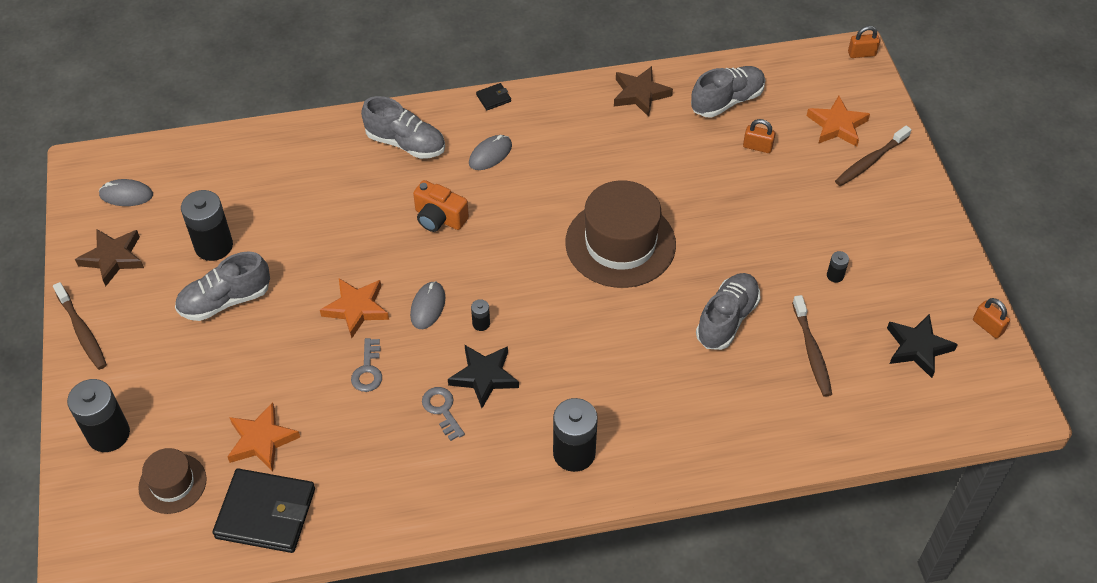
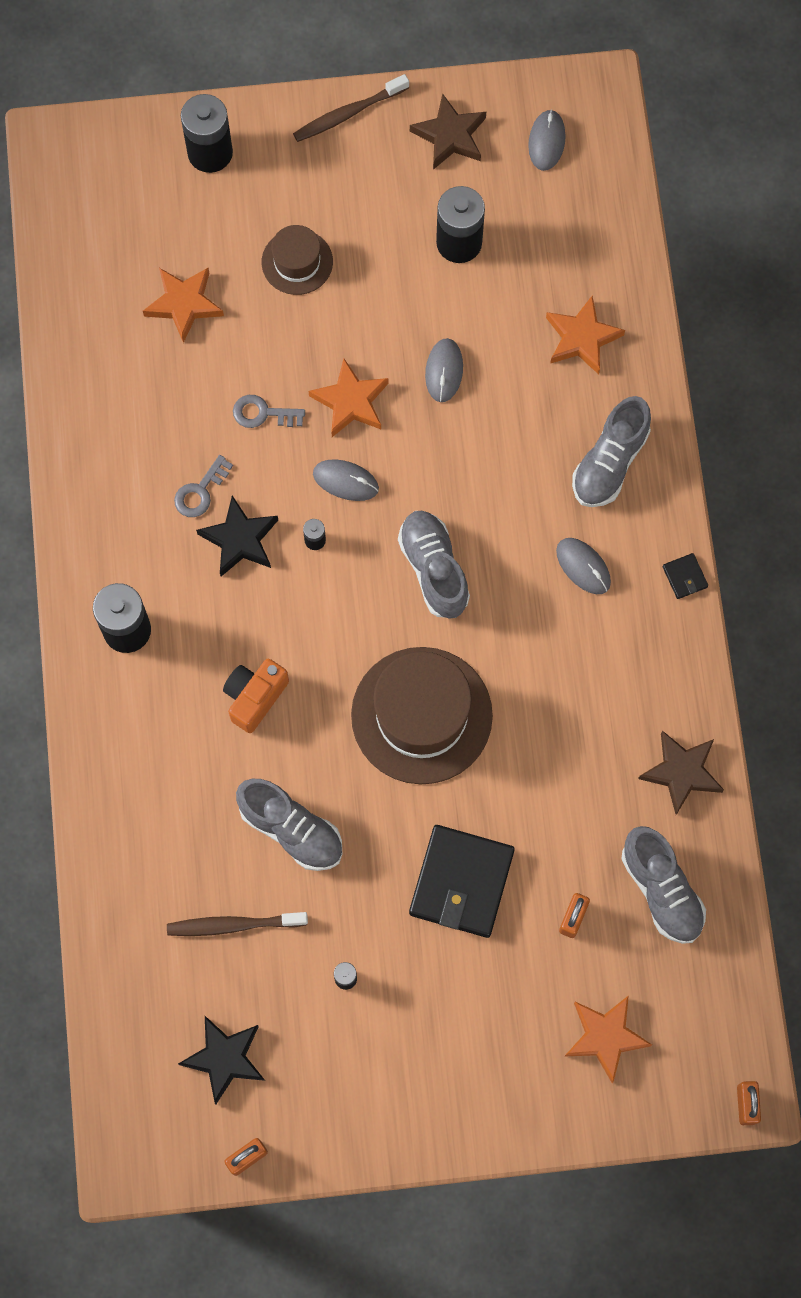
camera: 95 degrees right, 20 degrees up
(172, 483) = (142, 219): brown hat -> brown hat (297, 262)
(225, 300) = (376, 259): grey shoe -> grey shoe (434, 569)
(266, 513) = (94, 311): black wallet -> black wallet (461, 882)
(302, 164) = (582, 338): none -> orange star
(329, 248) = (444, 371): none -> grey mouse
(439, 218) = (481, 499): orange camera -> orange camera (254, 697)
(442, 410) = (200, 491): grey key -> grey key turned 150 degrees clockwise
(870, 161) = (535, 1069): brown toothbrush -> none

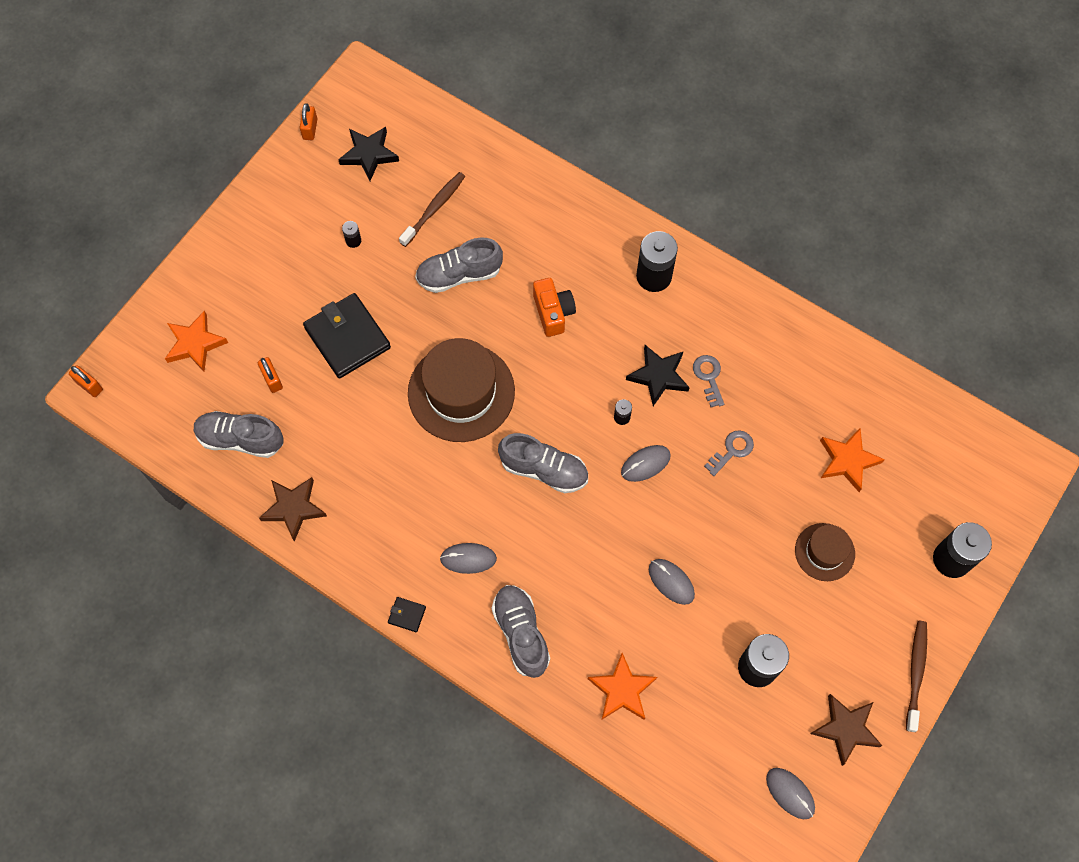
camera: 130 degrees right, 5 degrees down
(350, 401) = (697, 508): orange star -> none

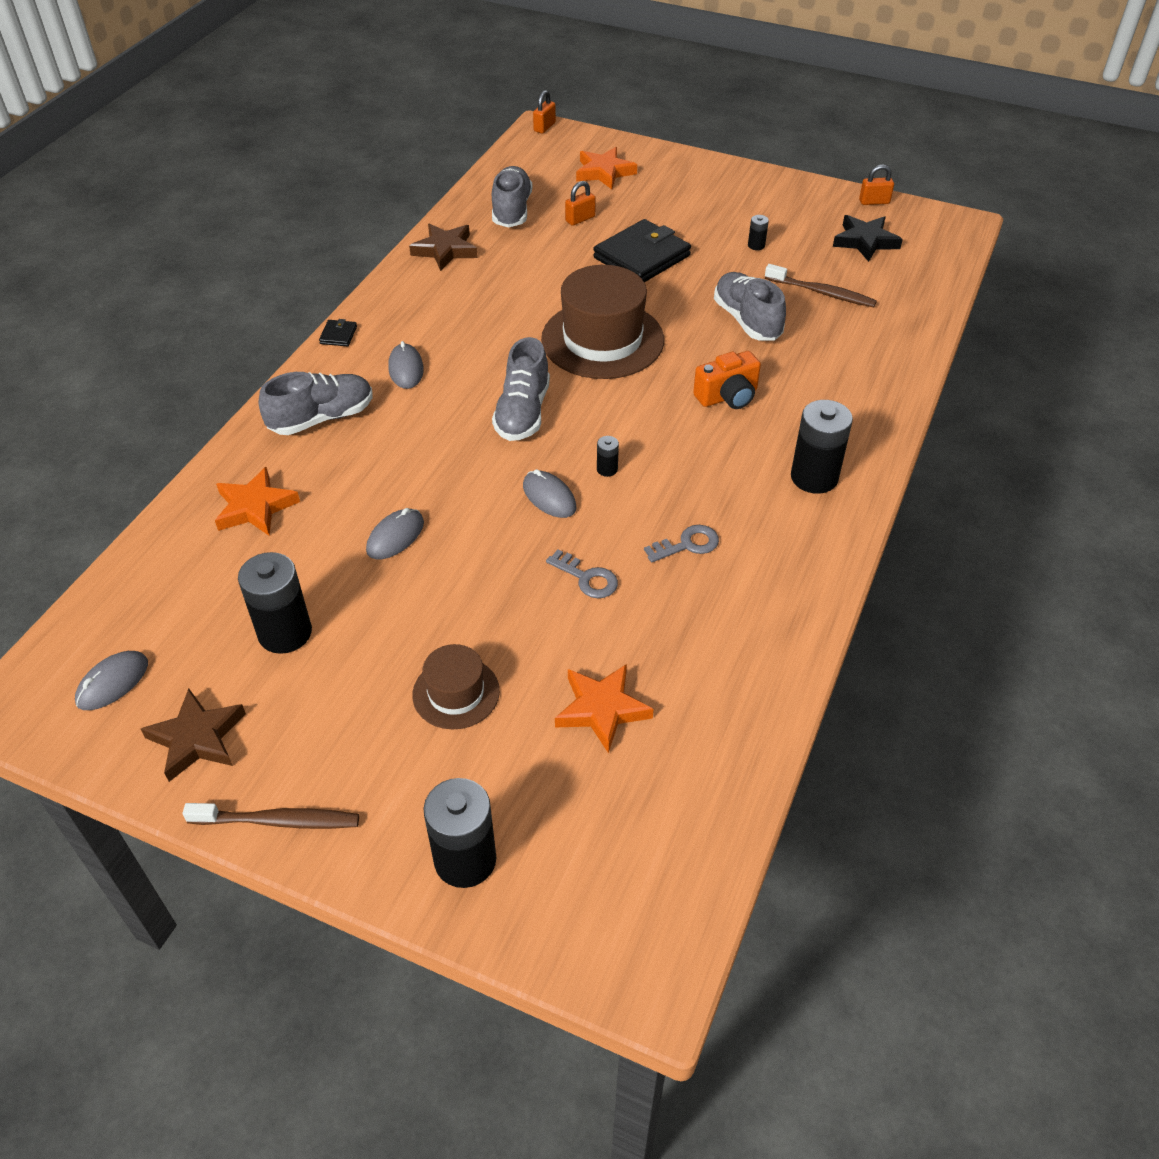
camera: 80 degrees right, 20 degrees down
(658, 376) = (673, 496): black star -> none

